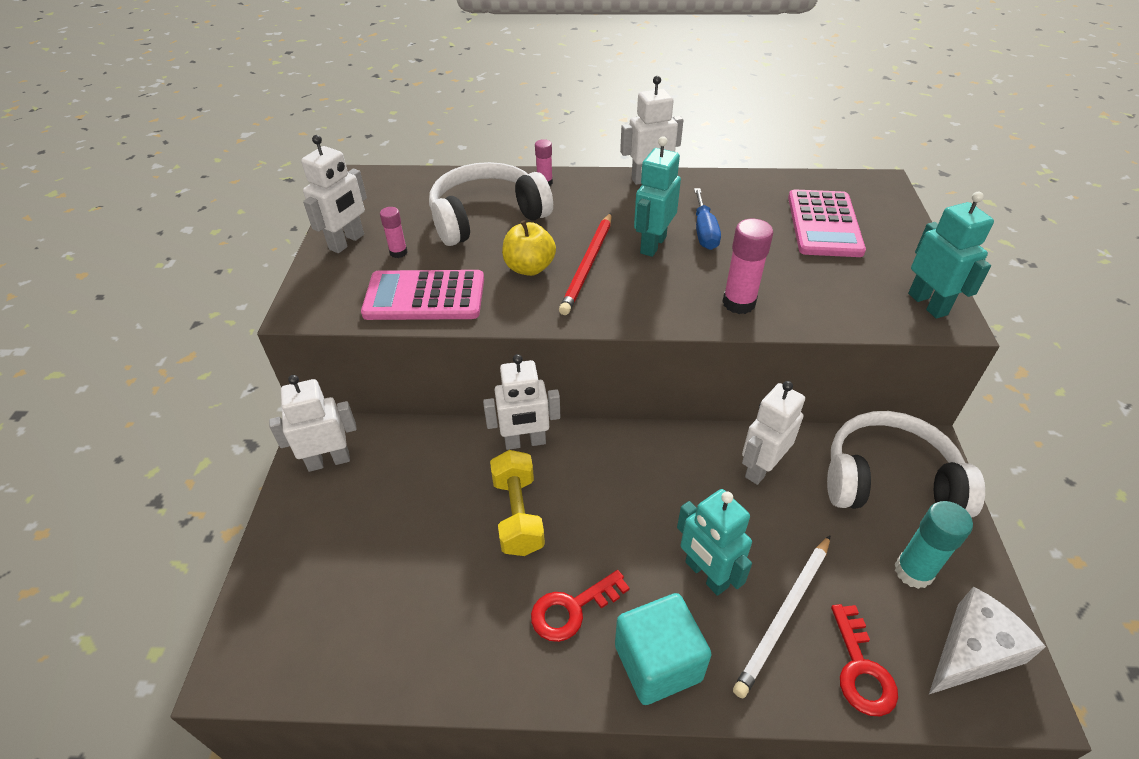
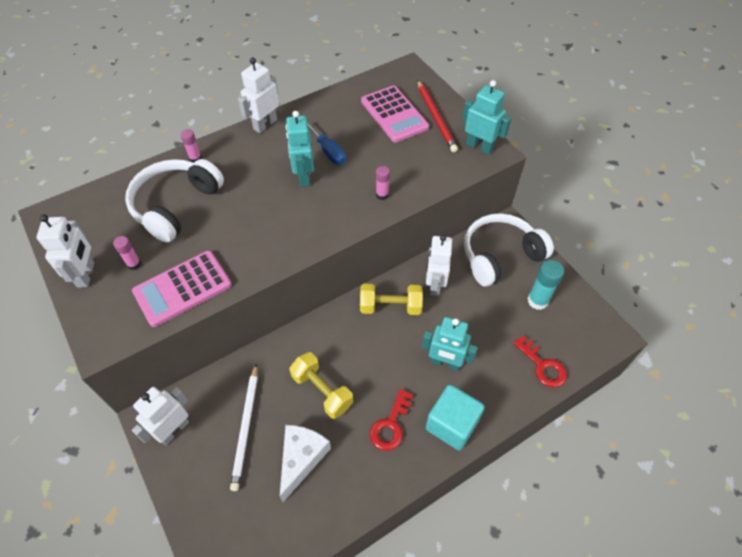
camera: 35 degrees left, 10 degrees up
(525, 442) = (293, 344): white robot -> none
(529, 268) = (237, 231): yellow apple -> none
(588, 265) = (274, 211): red pencil -> red pencil (436, 118)
(679, 464) = (390, 306): none -> yellow dumbbell
(739, 303) = (382, 195): pink glue stick -> pink glue stick, size x0.59
(784, 615) = (494, 361): white pencil -> white pencil (246, 427)
(972, 651) = (582, 326): white cheese -> white cheese (301, 458)

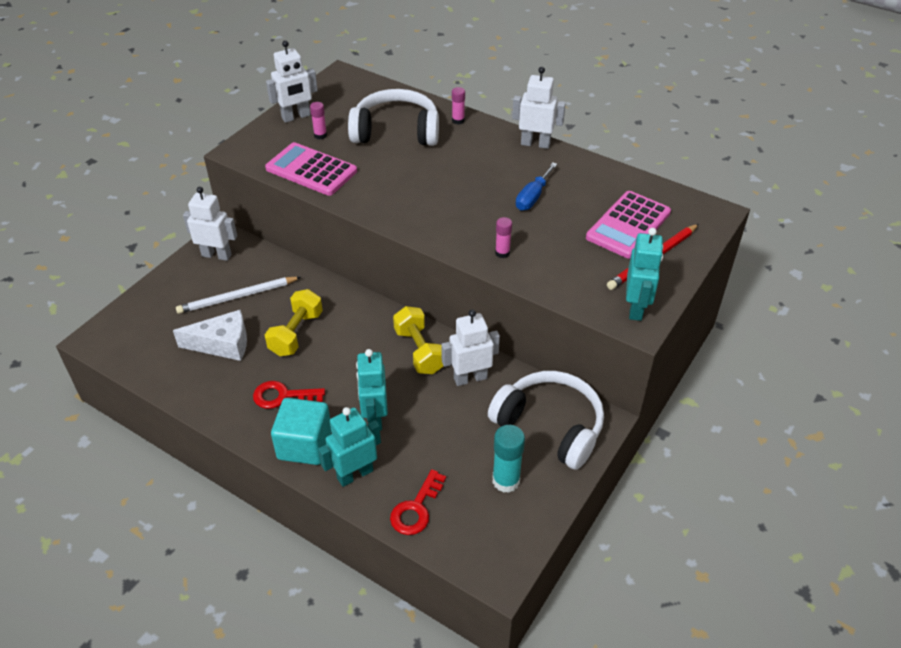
camera: 65 degrees right, 10 degrees down
(303, 176) = (487, 192): turquoise robot -> turquoise robot (355, 474)

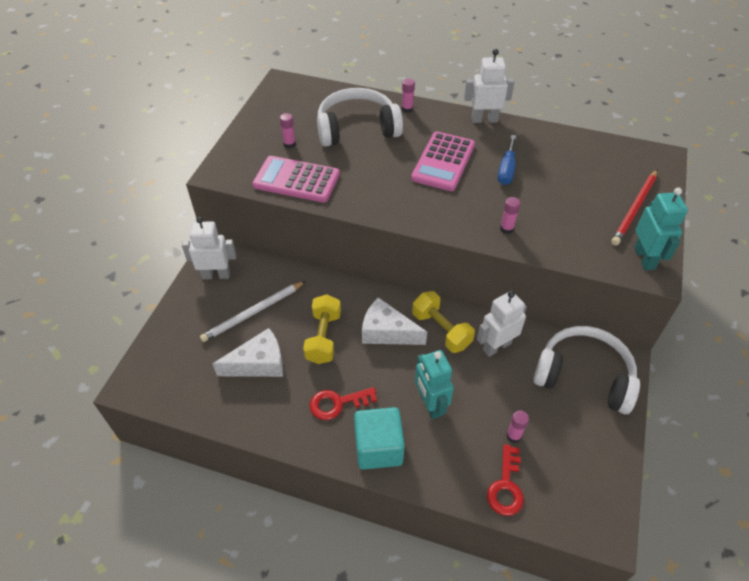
camera: 15 degrees left, 5 degrees up
(296, 117) = (258, 130): white robot -> none
(355, 474) = (436, 466): turquoise robot -> none
(362, 341) = (387, 332): none -> white cheese
(447, 465) = (513, 436): none -> pink glue stick
(506, 481) = (570, 438): turquoise glue stick -> none
(628, 225) = (599, 181): pink calculator -> pink calculator (443, 162)

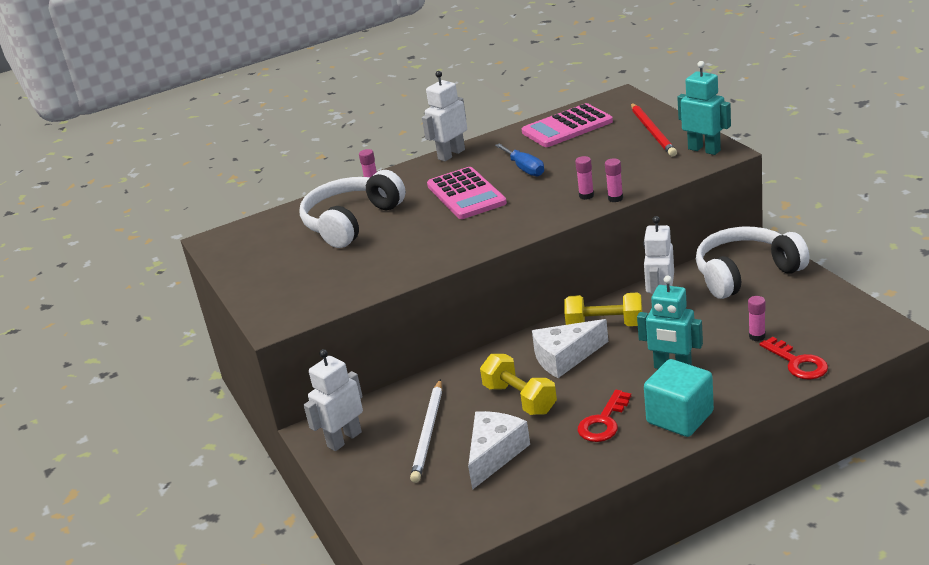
camera: 40 degrees left, 20 degrees down
(289, 144) = (307, 267): pink glue stick -> pink glue stick (615, 198)
(296, 180) = (360, 280): pink calculator -> pink calculator (567, 127)

